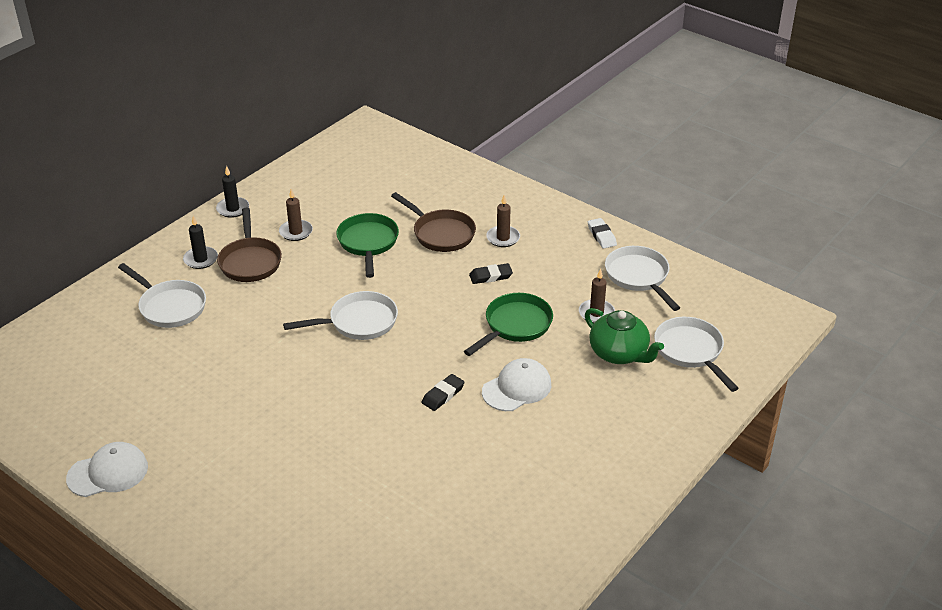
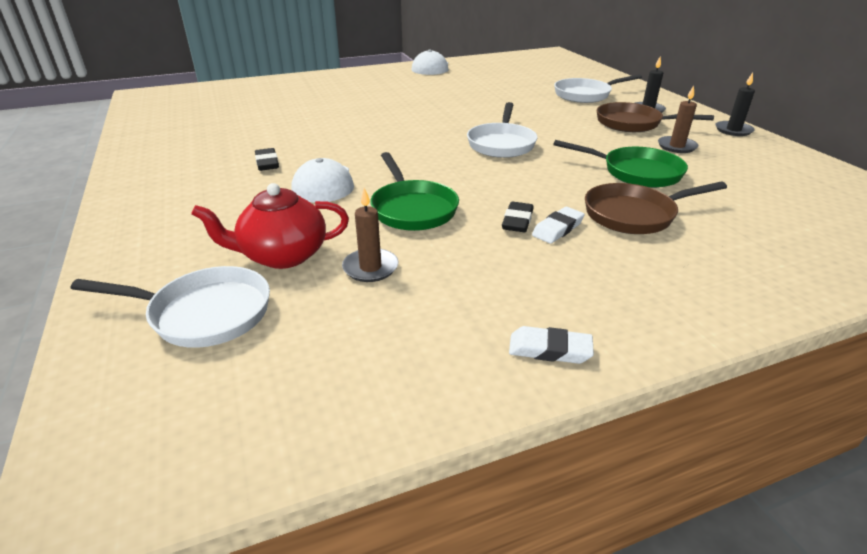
camera: 120 degrees right, 5 degrees down
(443, 395) = (363, 153): black eraser -> black eraser (267, 163)
(486, 258) = (558, 229): none -> white eraser
(503, 238) = (598, 253): brown candle -> none
(619, 353) = (283, 255): green teapot -> red teapot
(638, 277) = (405, 341): white pan -> none

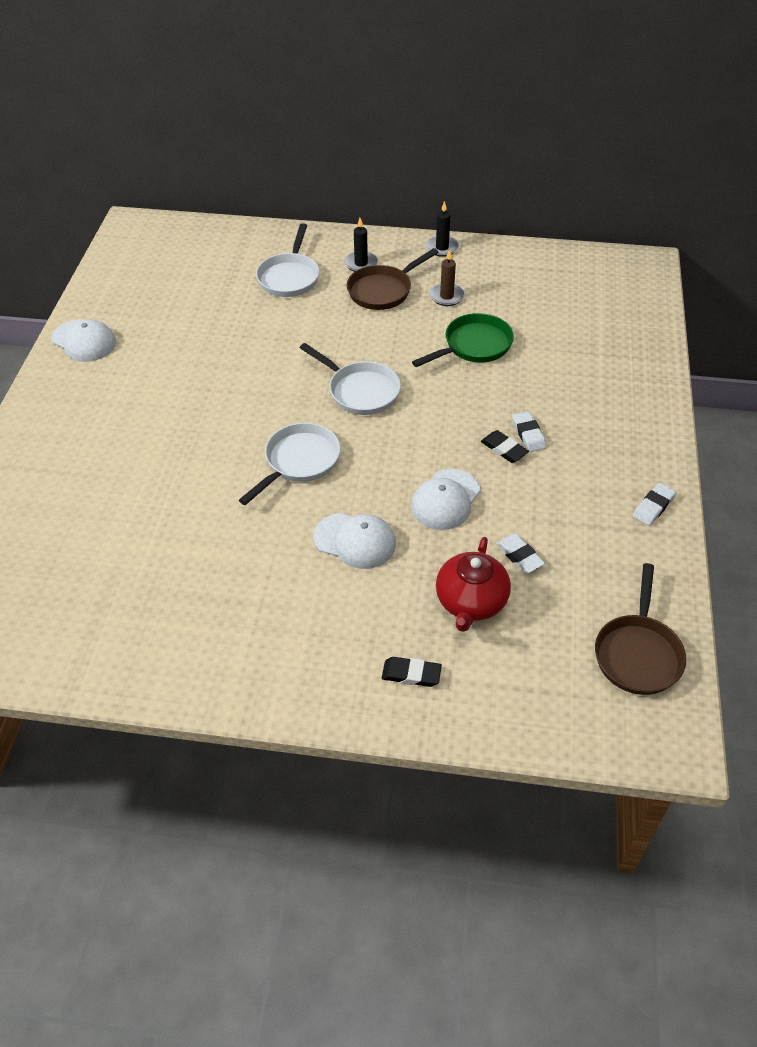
camera: 60 degrees left, 15 degrees up
(204, 313) = (526, 666): white pan -> white pan (299, 462)
(267, 163) = (274, 570): black eraser -> black eraser (411, 674)
(370, 268) = (519, 556): brown candle -> white eraser
(412, 209) = (445, 500): green pan -> white cap
(634, 215) = (535, 386): brown pan -> brown pan (638, 653)

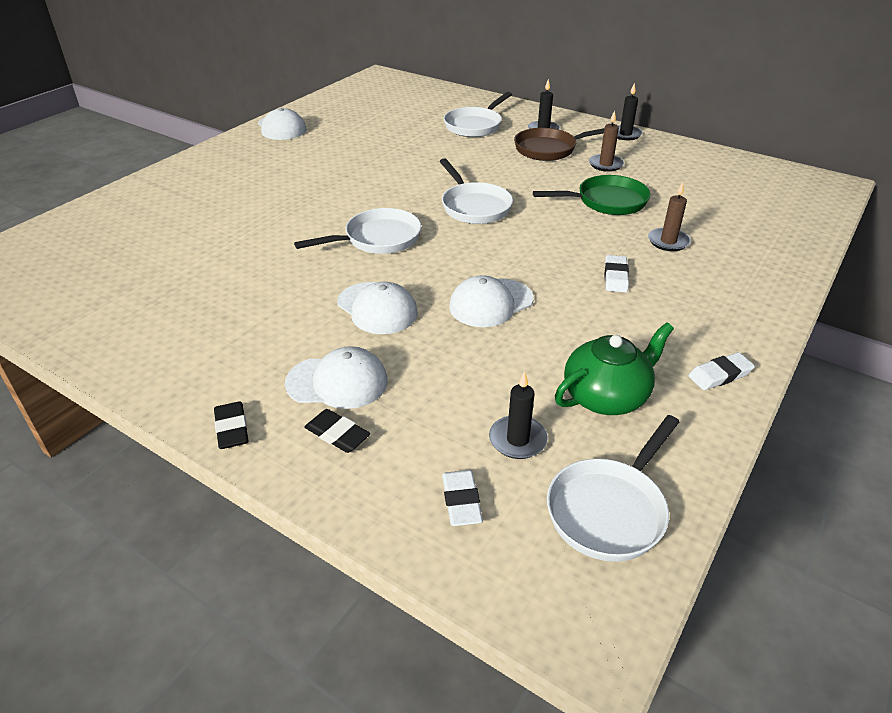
camera: 25 degrees right, 10 degrees down
(376, 627) = (337, 382): none -> white cap
(471, 602) = (450, 393): red teapot -> none
(504, 449) = (581, 281): black eraser -> black eraser (232, 428)
(519, 556) = (533, 371): white eraser -> white eraser (461, 501)
(545, 623) = (517, 440): none -> black candle
(549, 378) = (668, 241): none -> brown candle
(585, 559) = (606, 396): none -> green teapot
(638, 653) = (609, 510): brown pan -> white pan

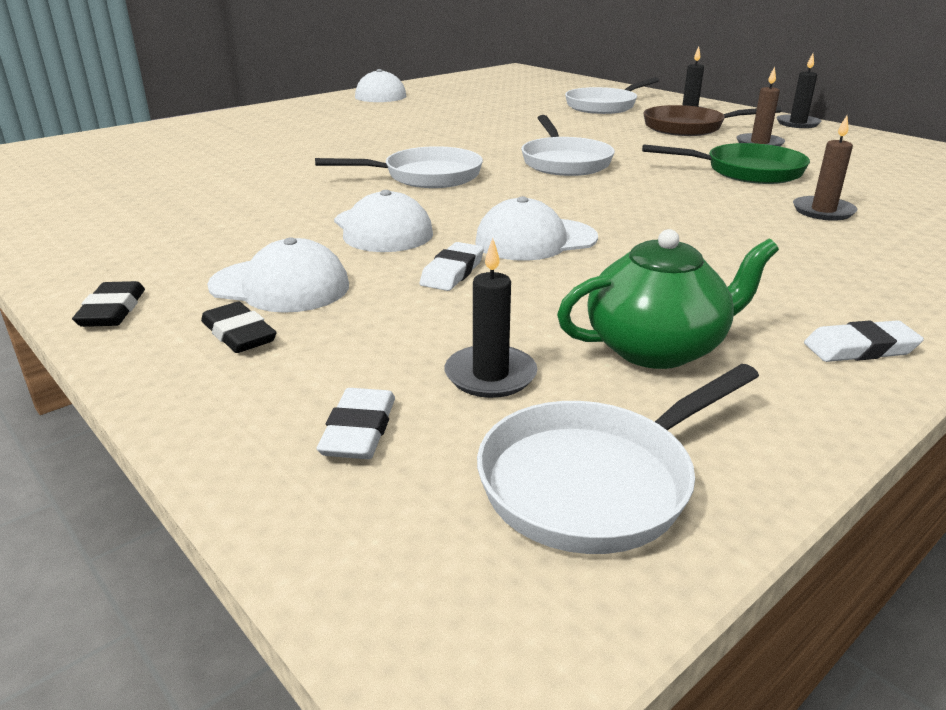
camera: 15 degrees right, 10 degrees down
(615, 277) = (729, 234): white eraser -> white eraser (452, 272)

